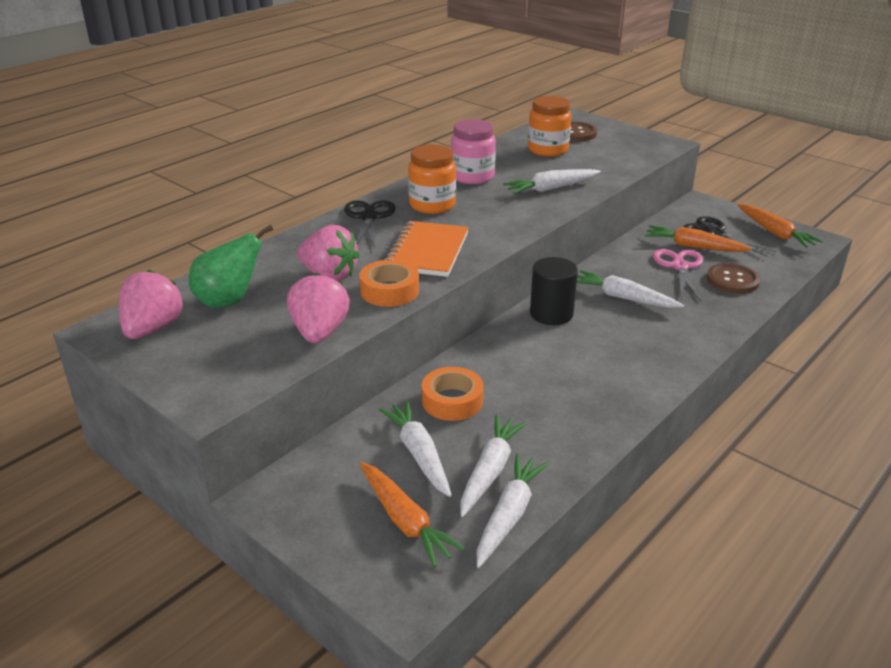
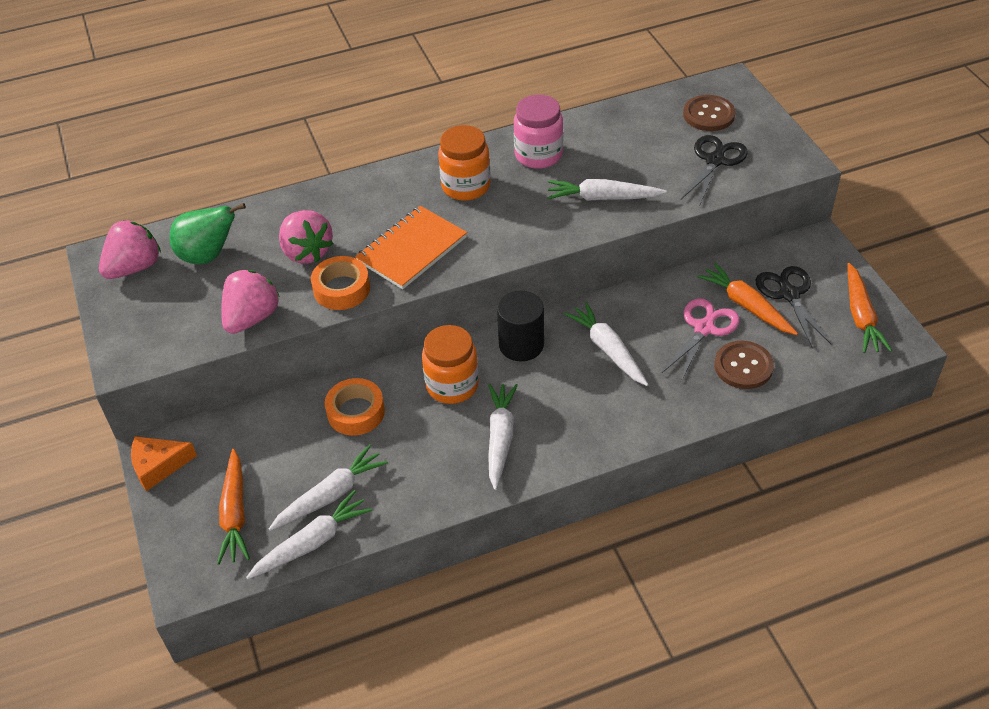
camera: 30 degrees right, 15 degrees up
(282, 509) = (158, 466): none -> orange cheese
(369, 217) = (395, 185): black scissors -> black scissors (715, 161)
(419, 454) = (290, 456): white carrot -> white carrot (500, 438)
(547, 150) = (653, 135): orange jar -> orange jar (452, 385)

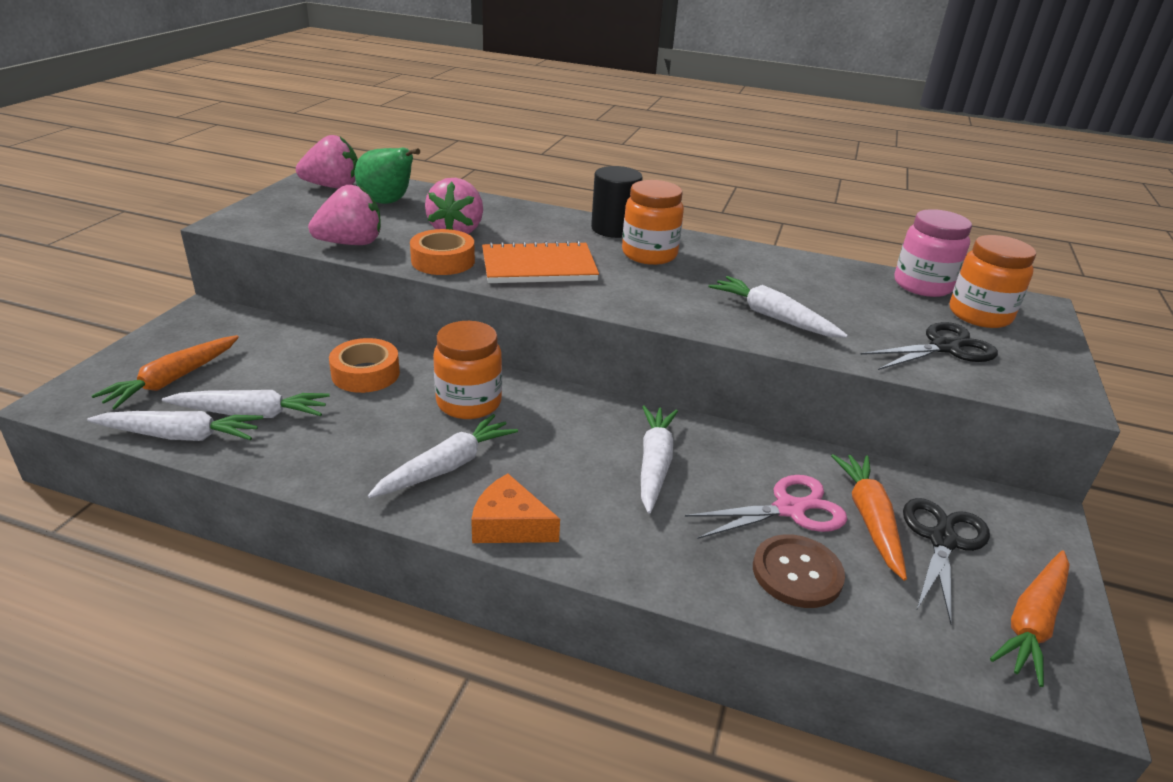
camera: 35 degrees right, 15 degrees down
(158, 466) = (187, 322): orange cheese -> orange cheese (509, 525)
(521, 344) = (574, 411): black cylinder -> black cylinder (614, 229)
(538, 155) = (748, 265): pink jar -> pink jar (922, 285)
(708, 115) = (979, 315): brown button -> orange jar

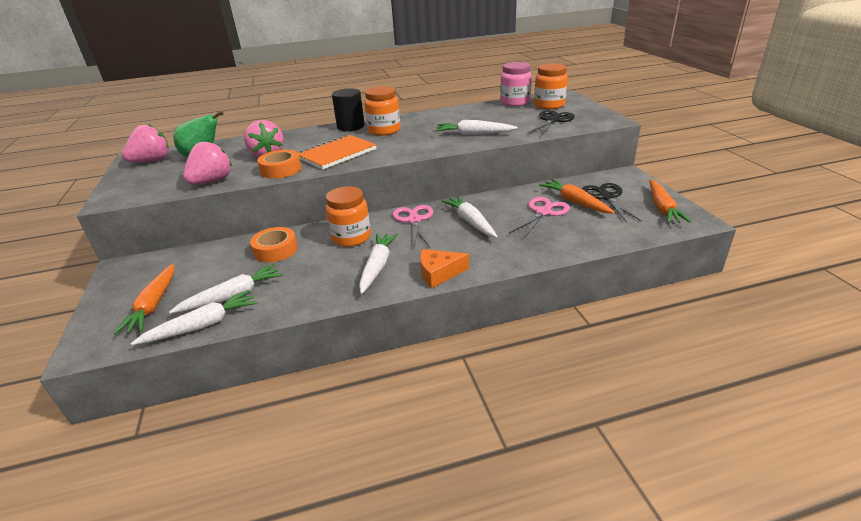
camera: 30 degrees left, 0 degrees up
(579, 419) = (414, 220): none -> pink scissors
(797, 573) = (572, 232): brown button -> none

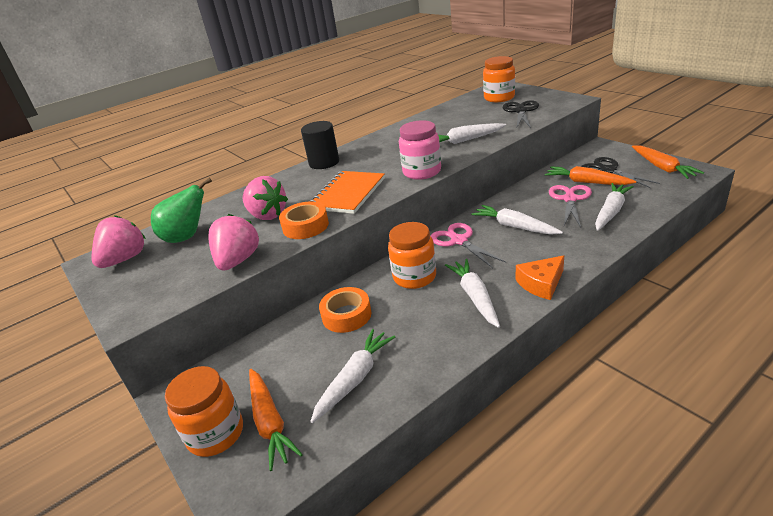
camera: 20 degrees left, 0 degrees up
(202, 325) = (356, 422): white carrot -> white carrot (611, 212)
(384, 130) = (367, 158): orange jar -> orange jar (216, 434)
(515, 102) = (463, 102): pink jar -> pink jar (422, 172)

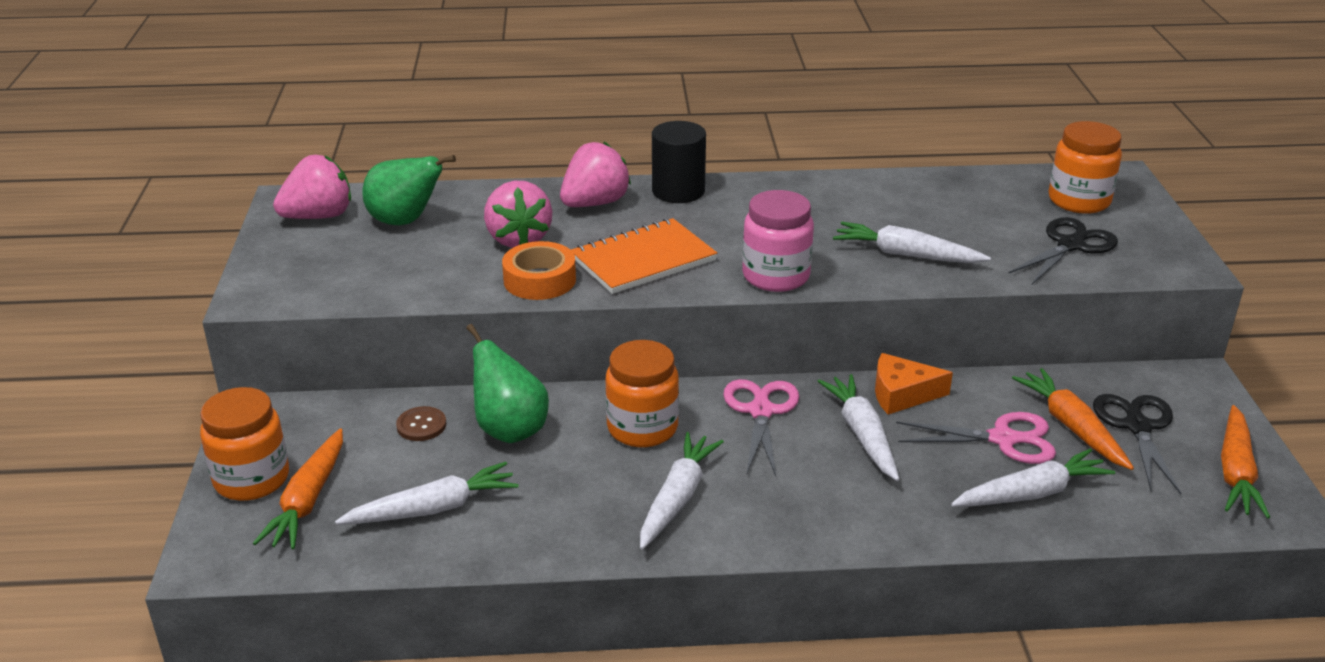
camera: 30 degrees right, 0 degrees up
(238, 261) = (420, 286): pink strawberry -> pink strawberry (594, 203)
(293, 341) = (421, 425): none -> brown button
(346, 315) = (509, 429): orange tape -> green pear
(541, 284) = (780, 532): orange cheese -> orange cheese (902, 394)
(570, 199) = (1003, 439): pink scissors -> pink scissors turned 45 degrees clockwise

